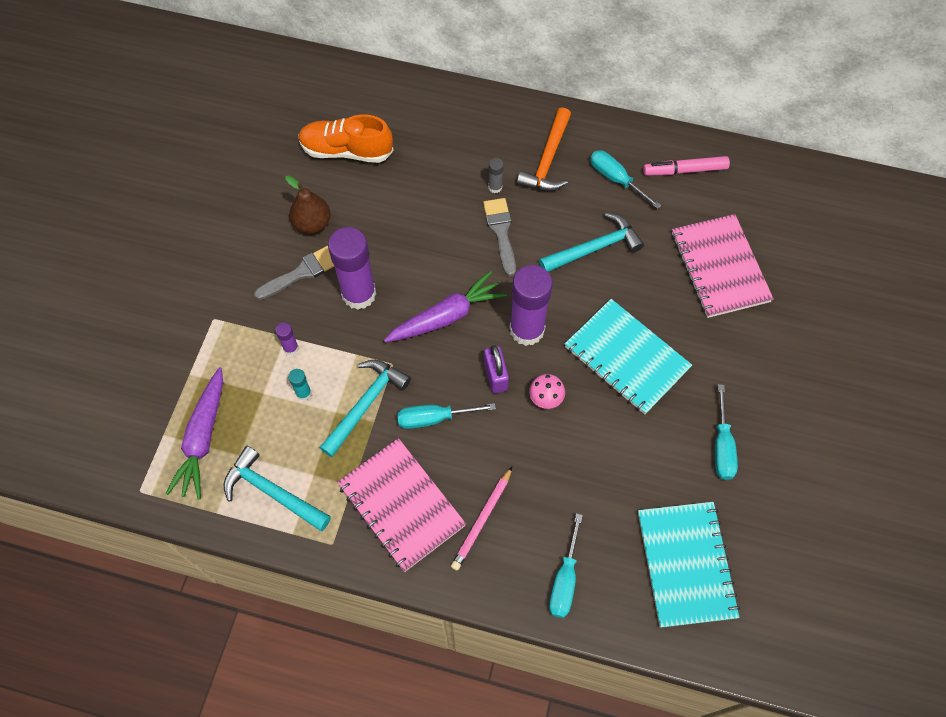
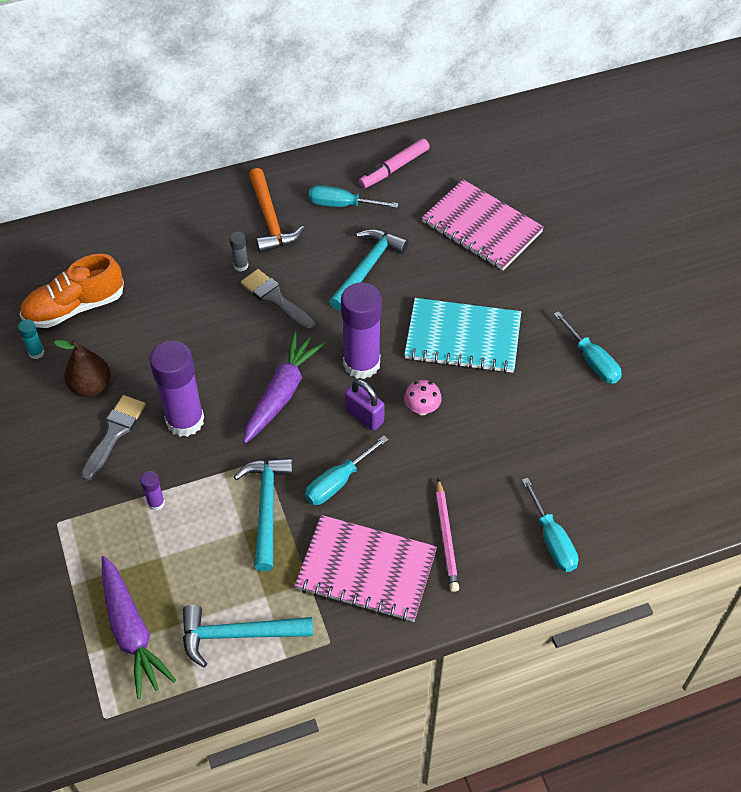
camera: 35 degrees left, 10 degrees down
(303, 393) = (200, 533): turquoise glue stick -> turquoise glue stick (36, 352)
(686, 564) = (636, 466): turquoise notebook -> none

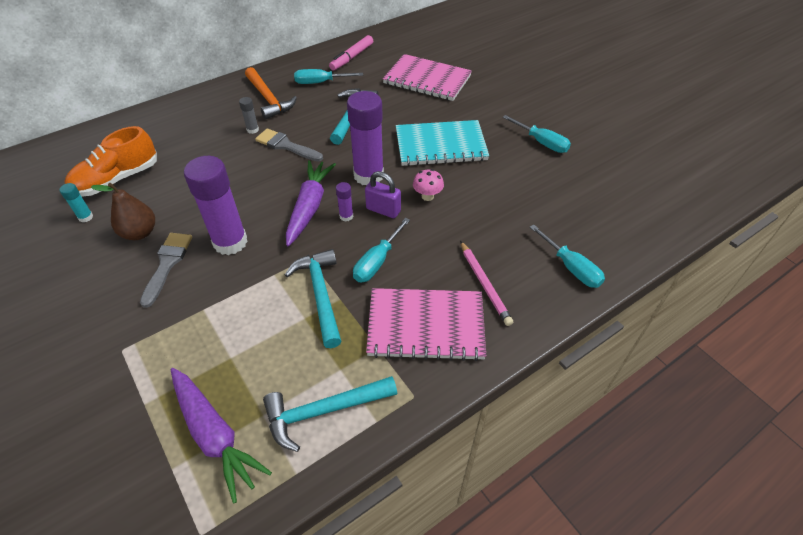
camera: 15 degrees left, 5 degrees down
(156, 503) = (217, 312): purple glue stick -> purple glue stick (346, 216)

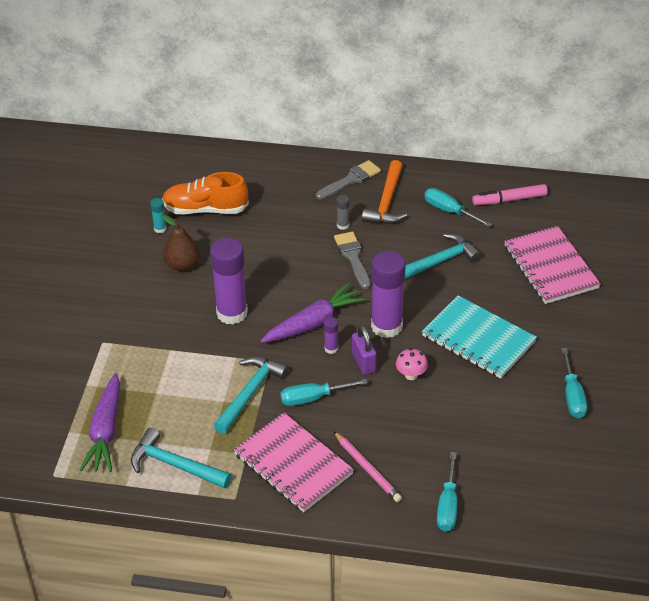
camera: 45 degrees right, 5 degrees down
(167, 264) = (178, 301): grey brush -> grey brush (351, 180)
(484, 284) = (367, 469): pink pencil -> pink pencil turned 60 degrees counterclockwise

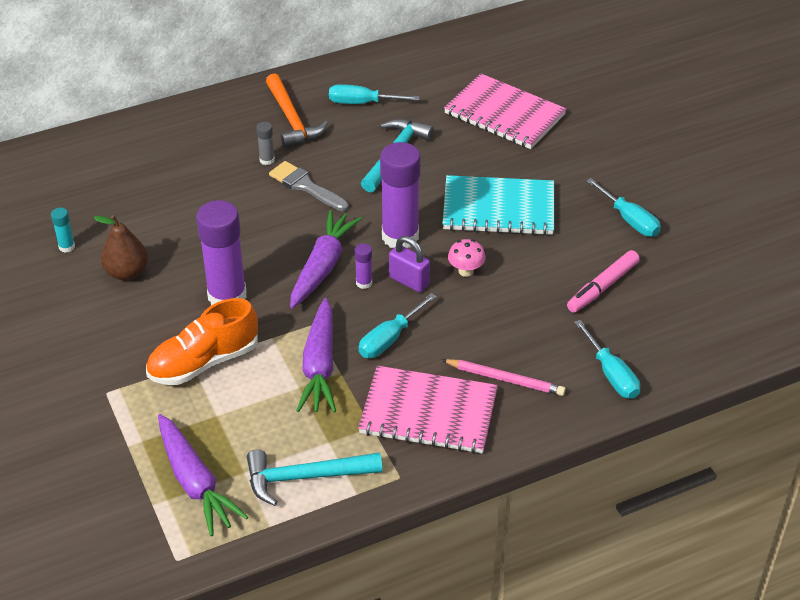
camera: 35 degrees left, 0 degrees up
(205, 209) = (101, 205): orange shoe -> orange shoe (203, 362)
(250, 393) = (320, 365): turquoise hammer -> purple carrot
(351, 180) = (235, 113): grey brush -> none
(509, 200) = (411, 69): pink marker -> pink marker (603, 287)

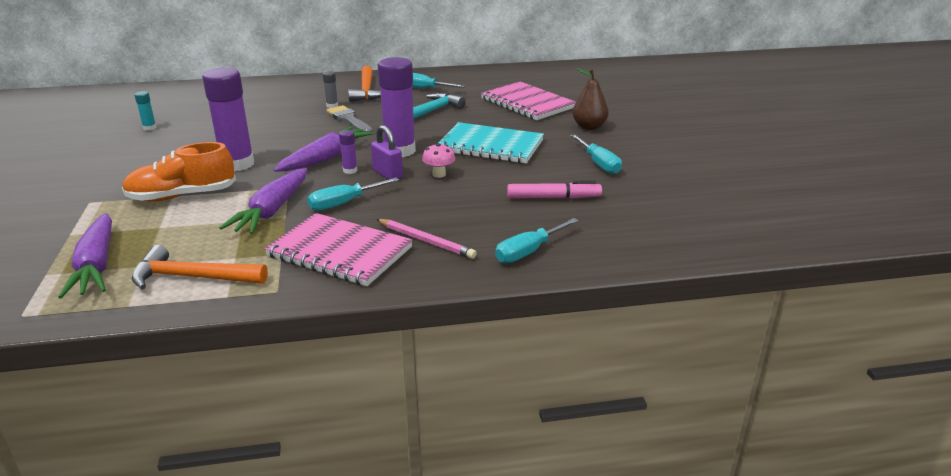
camera: 15 degrees right, 15 degrees down
(127, 272) = (177, 144): brown pear -> brown pear (589, 127)
(305, 477) = (192, 277): turquoise hammer -> orange hammer
(603, 287) = (553, 197): pink marker -> pink marker turned 150 degrees counterclockwise
(611, 374) = (528, 252): turquoise screwdriver -> turquoise screwdriver turned 60 degrees clockwise

